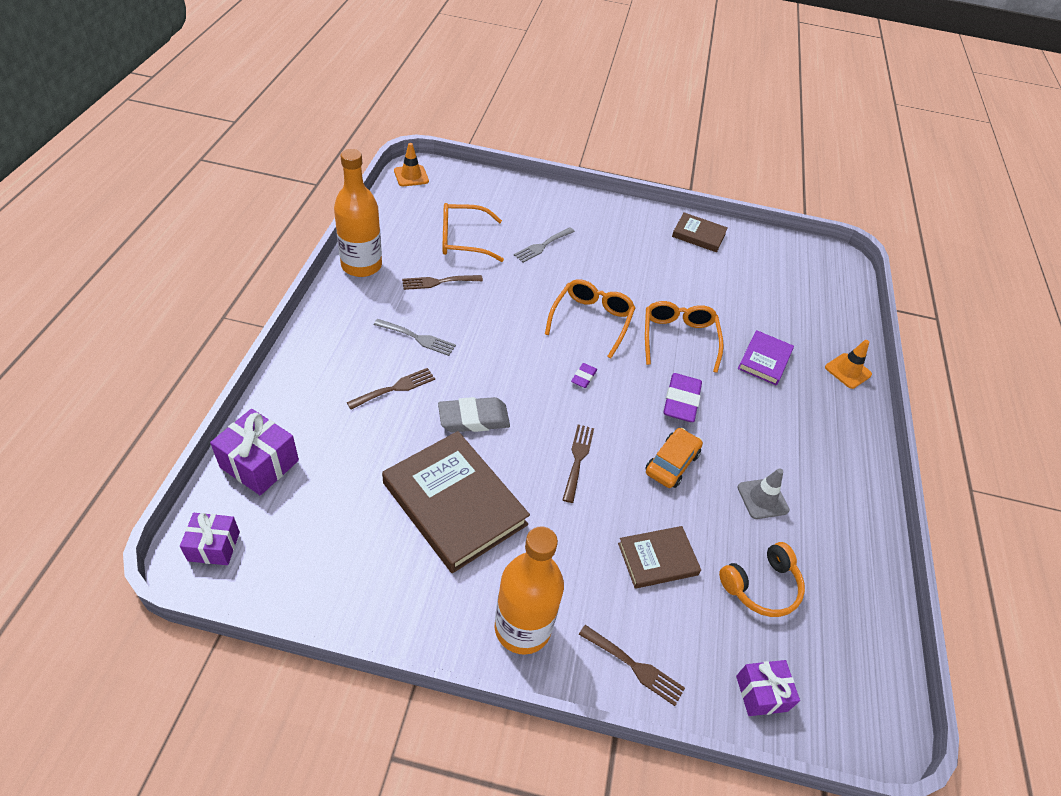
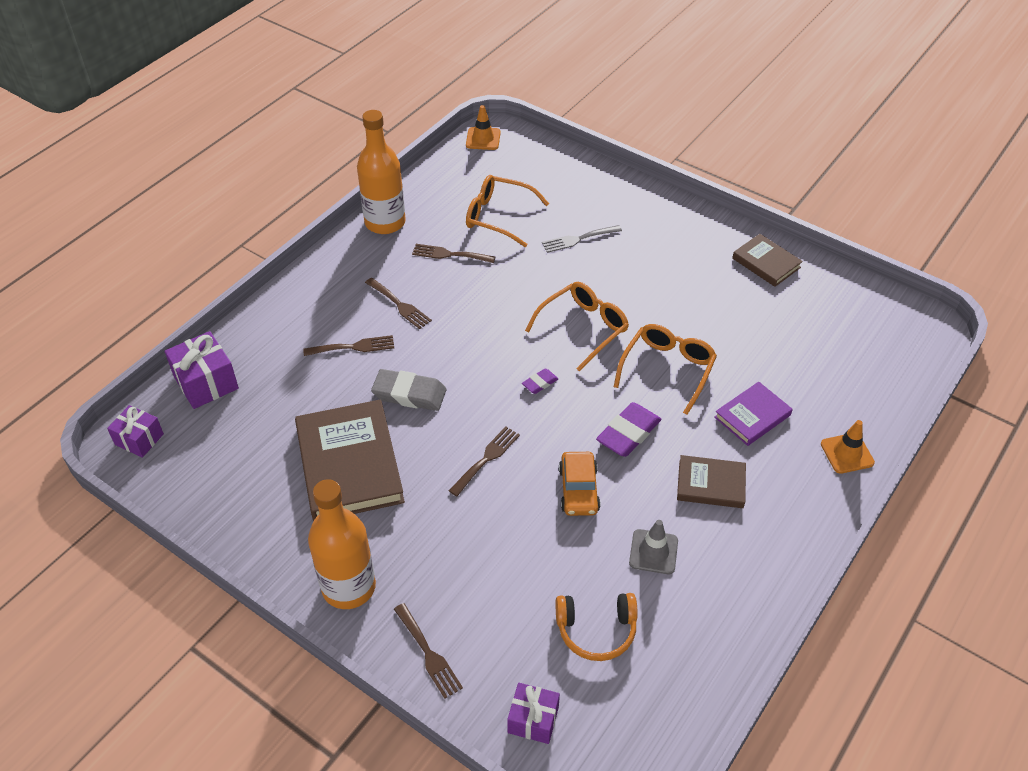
camera: 30 degrees right, 0 degrees up
(418, 338) = (399, 305): grey fork -> brown fork
(657, 559) = (508, 572): brown book -> brown book (710, 484)
(671, 463) = (579, 490): orange car -> orange car turned 120 degrees clockwise

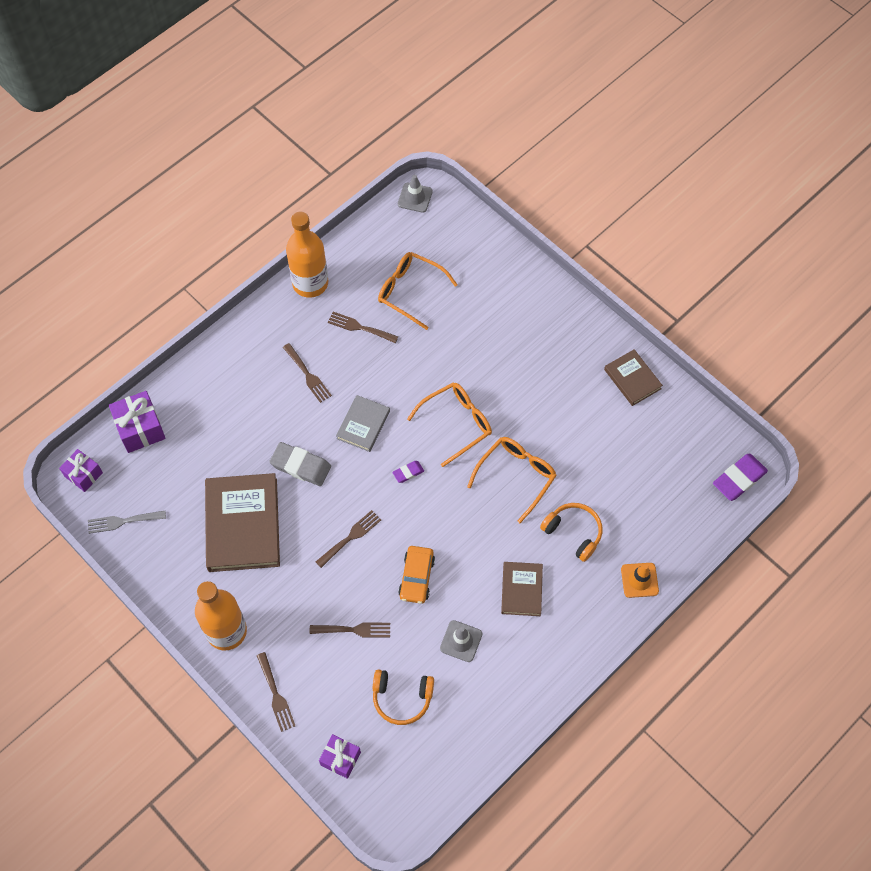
camera: 10 degrees right, 15 degrees up
(353, 347) = (263, 412): brown fork -> brown fork (354, 630)
(475, 343) = (363, 425): none -> grey book
(483, 139) = (415, 197): orange traffic cone -> grey traffic cone
(578, 239) = (474, 328): grey fork -> grey fork (123, 521)
(628, 433) = (468, 532): purple eraser -> purple eraser (739, 479)
(710, 484) = (521, 590): brown book -> brown book turned 75 degrees clockwise
(752, 416) = (573, 533): purple book -> orange headphones

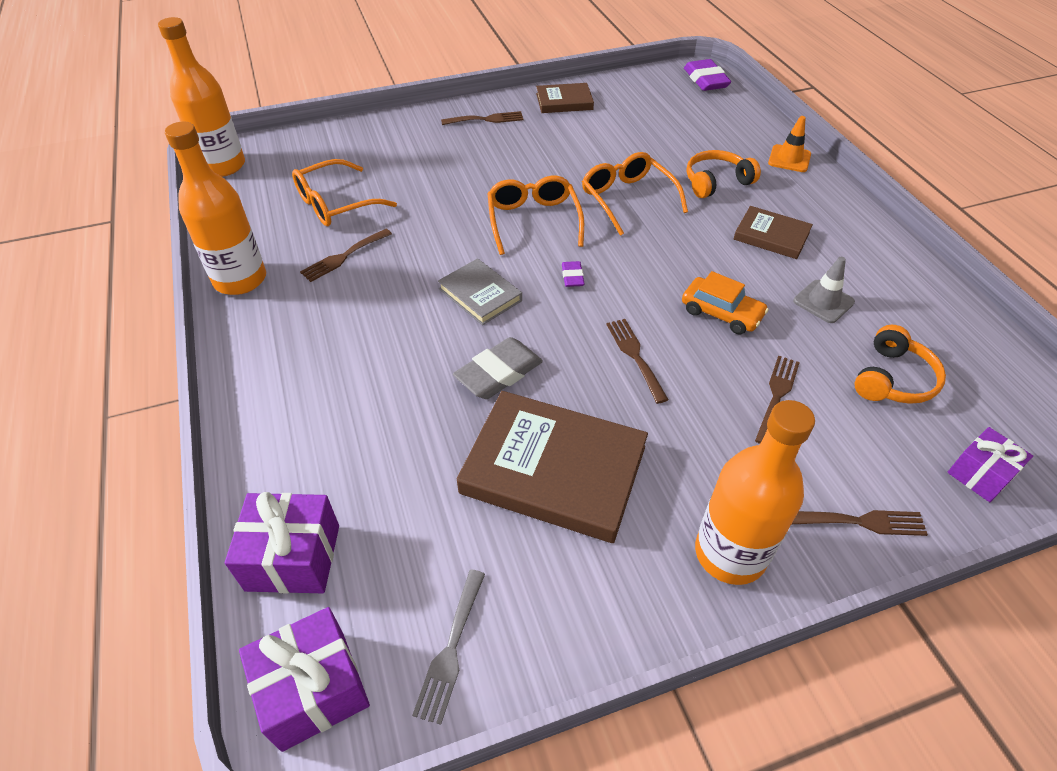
camera: 65 degrees left, 15 degrees down
(83, 474) = (313, 689): purple gift -> purple gift, size x1.51
(308, 375) = (368, 323): brown fork -> brown fork (486, 119)
(415, 197) = (223, 166): grey traffic cone -> orange bottle

